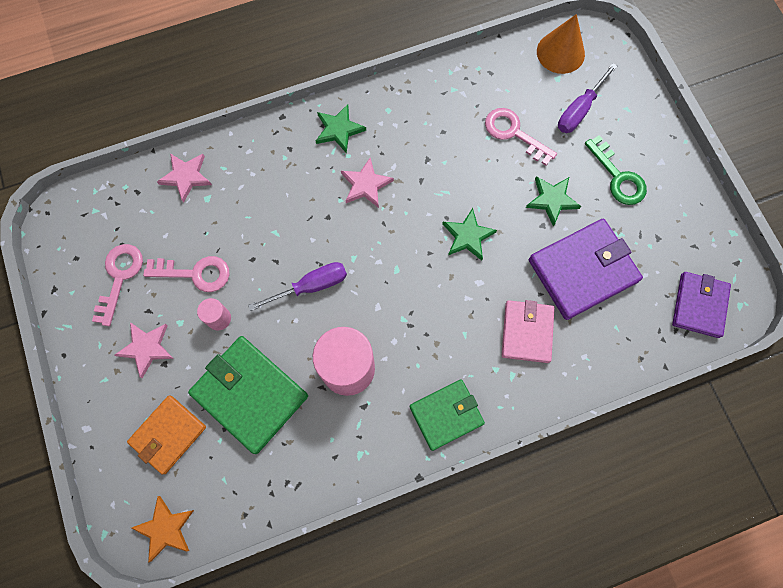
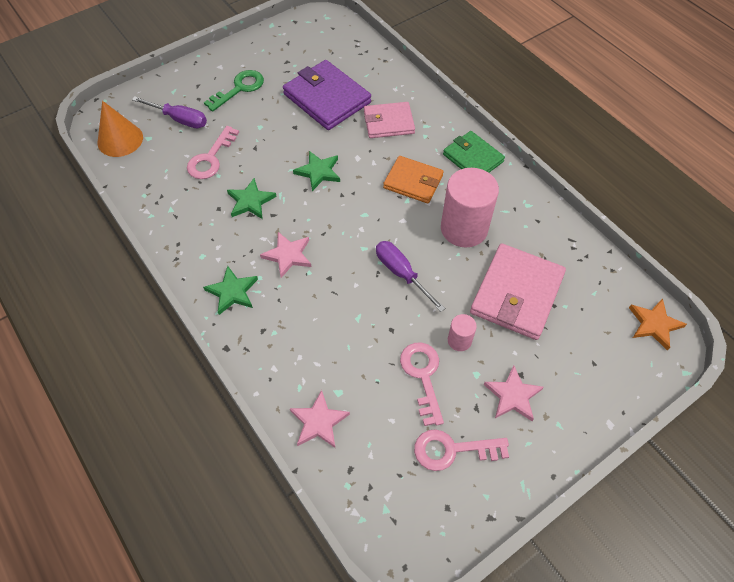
camera: 105 degrees left, 15 degrees down
(168, 434) = (580, 348): orange wallet -> orange wallet (413, 182)
(250, 394) = (516, 294): green wallet -> pink wallet
(552, 200) = (270, 124): green star -> green star (250, 201)
(699, 305) = (334, 36): purple wallet -> none

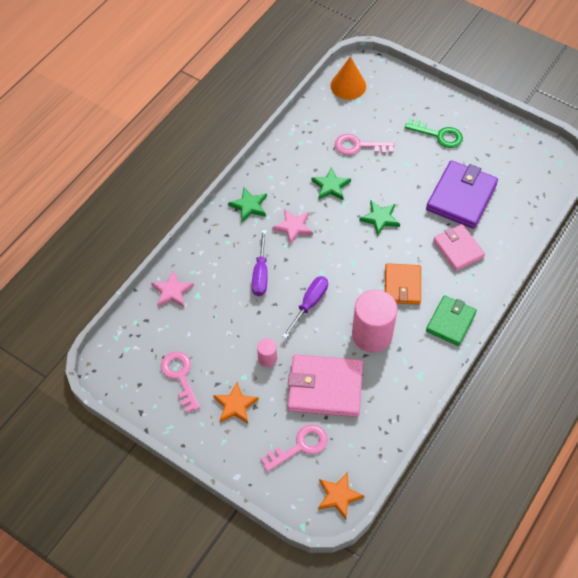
camera: 70 degrees right, 0 degrees up
(179, 119) = (386, 111): purple screwdriver -> purple screwdriver (260, 274)
(422, 376) = (229, 343): pink key -> pink key (300, 446)
(513, 395) = (235, 405): pink star -> orange star

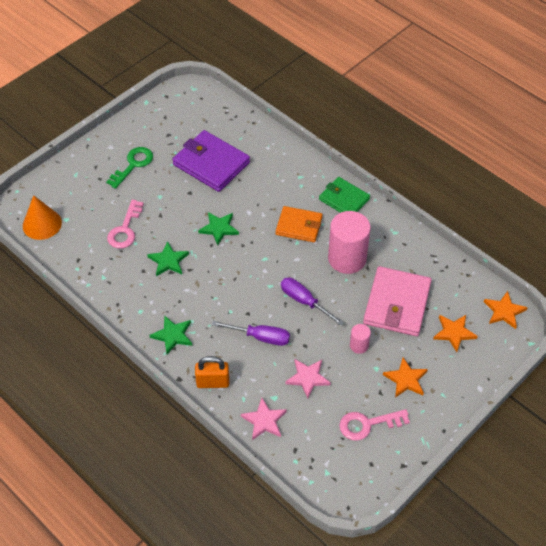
camera: 80 degrees left, 5 degrees down
(205, 245) = (213, 382): none -> orange padlock
(293, 227) = (210, 300): pink star -> pink star (307, 378)
(300, 446) = (454, 333): pink key -> orange star
(458, 249) = (268, 178): pink wallet -> none

